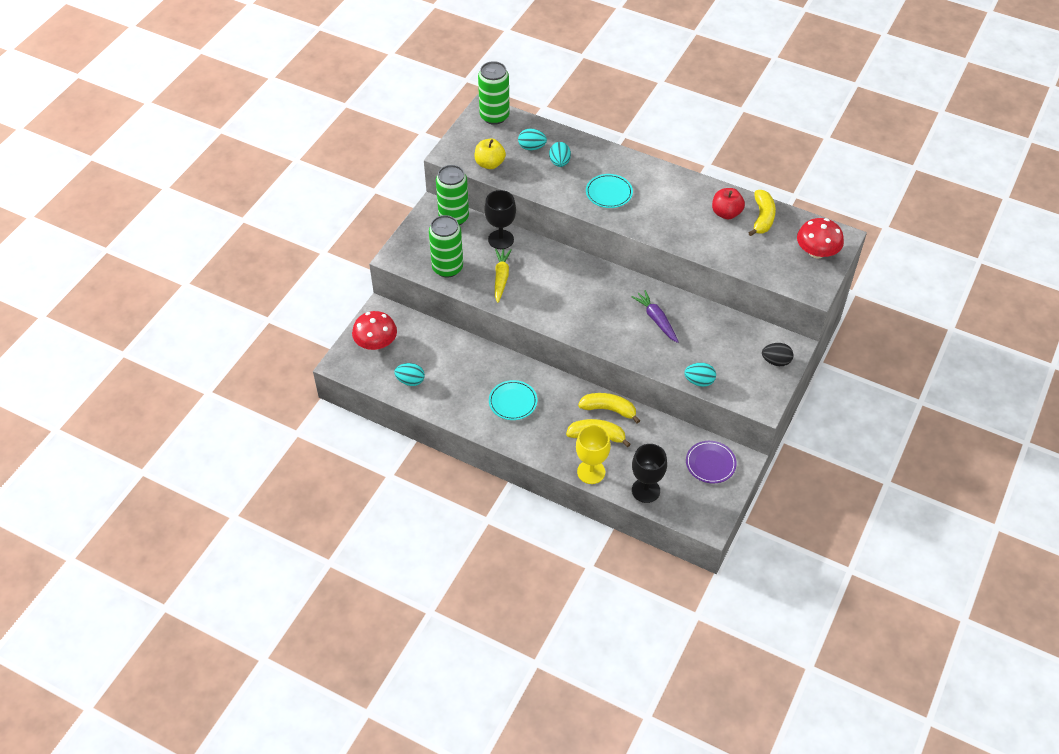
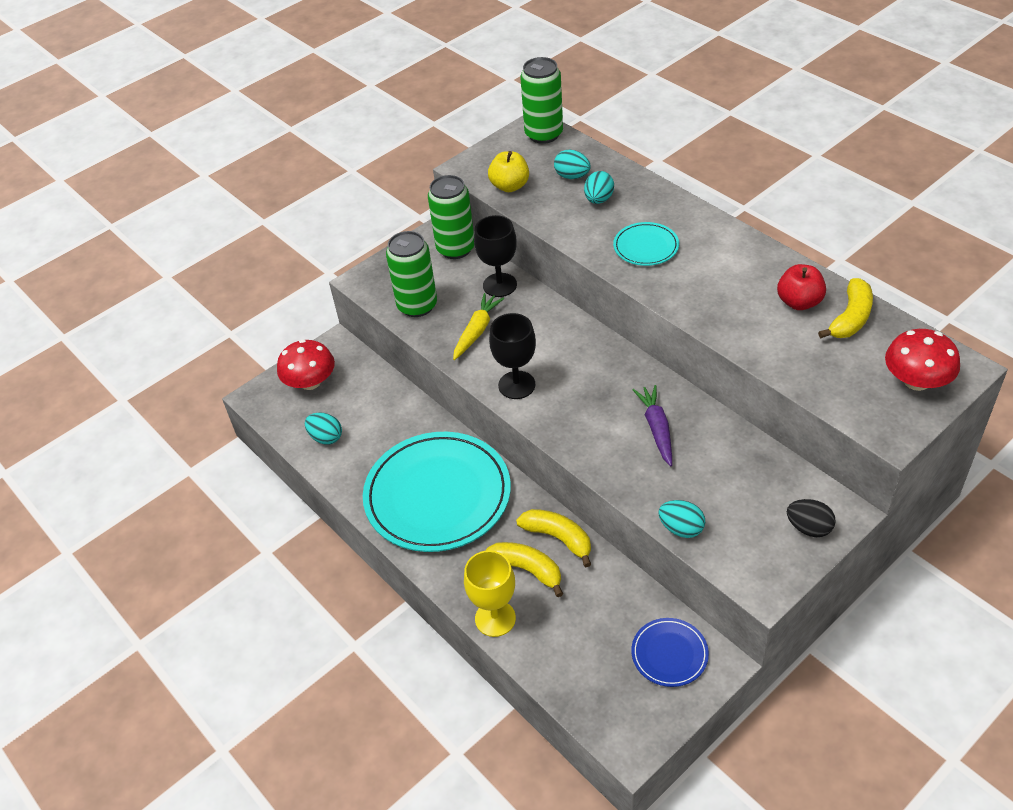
camera: 25 degrees right, 5 degrees down
(513, 402) = (437, 495): turquoise plate -> turquoise plate, size x2.20
(645, 490) = (559, 667): black goblet -> black goblet (516, 385)
(710, 463) = (669, 654): purple plate -> blue plate

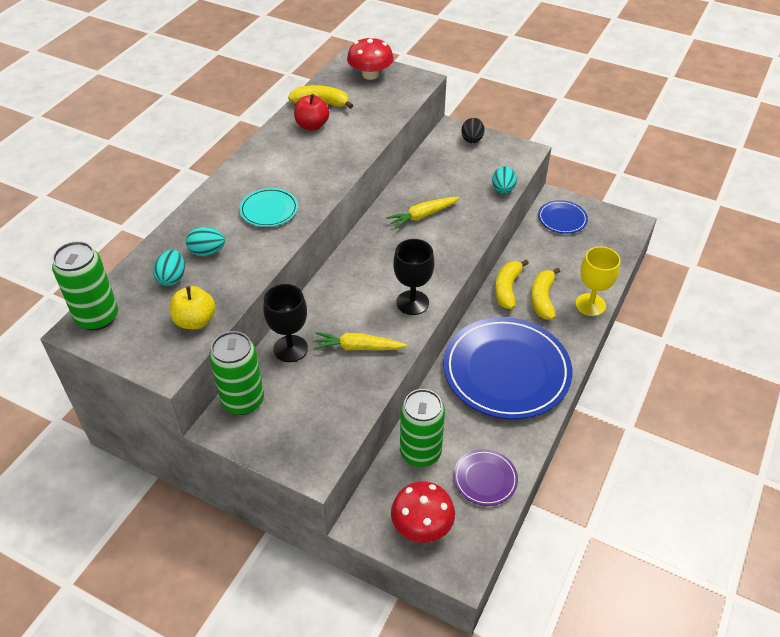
camera: 115 degrees left, 0 degrees up
(326, 437) = (485, 479): turquoise egg -> purple plate
(417, 305) = (338, 405): green can -> green can (420, 452)
(437, 495) = (506, 371): turquoise plate -> blue plate
(656, 429) = (422, 216): purple carrot -> yellow carrot

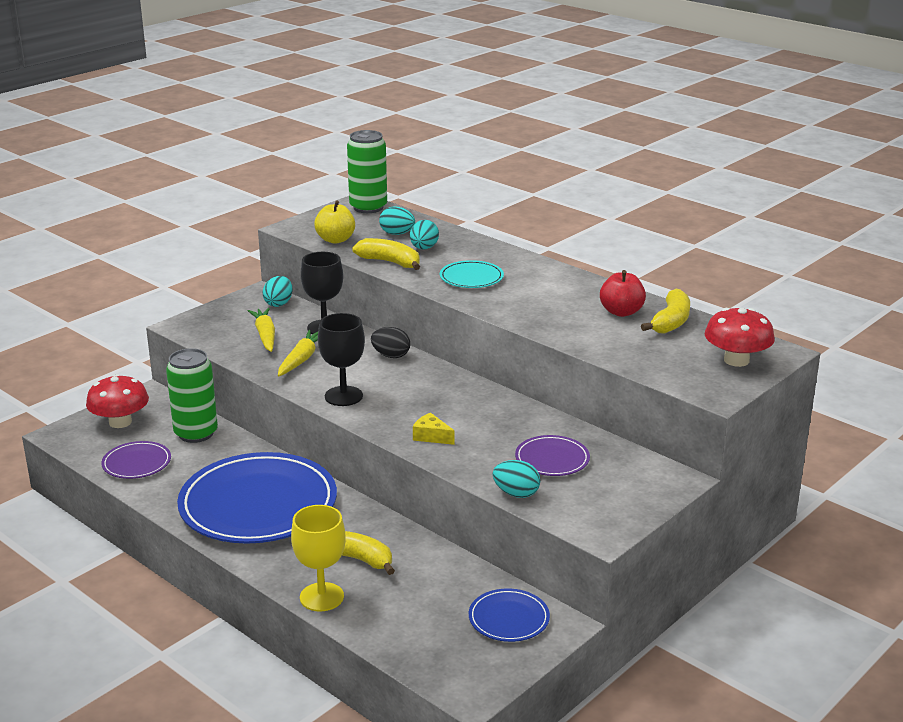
camera: 105 degrees right, 20 degrees down
(243, 401) = (278, 303): green can -> turquoise egg
(422, 216) = (487, 424): yellow carrot -> yellow carrot (265, 335)
(451, 240) = (431, 436): none -> yellow cheese
(454, 180) = (552, 459): none -> purple plate
(472, 140) = (644, 490): black egg -> black egg (391, 355)
(507, 289) = (388, 534): yellow banana -> yellow banana (390, 262)

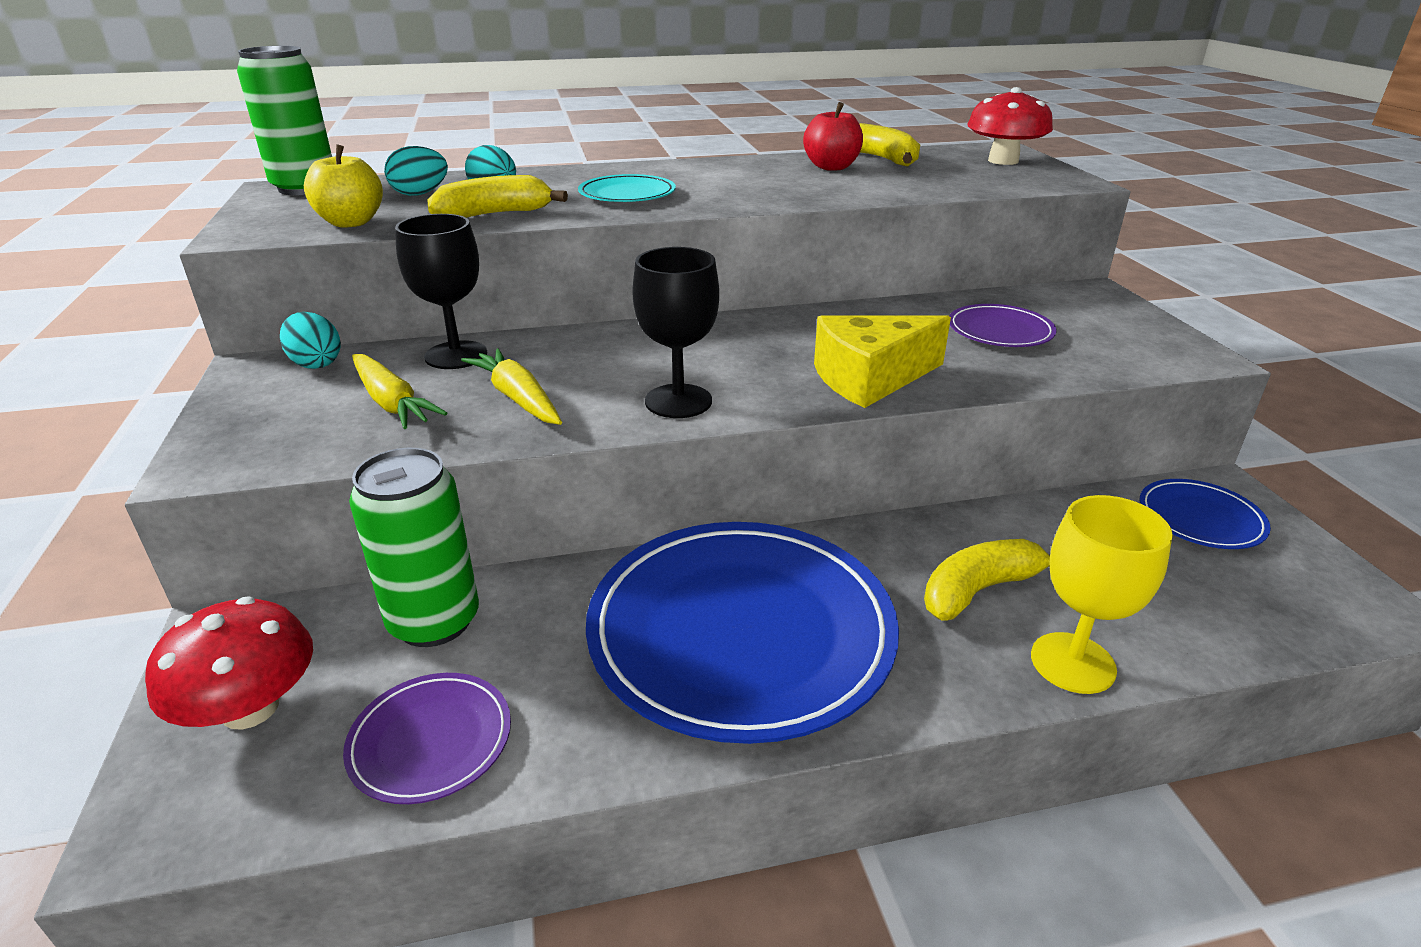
camera: 55 degrees left, 5 degrees up
(265, 335) = (392, 403): yellow carrot -> yellow carrot turned 150 degrees counterclockwise
(391, 355) = (613, 338): black egg -> none
(431, 436) = (870, 378): yellow cheese -> yellow cheese, size x1.99
(516, 493) = (1071, 372): turquoise egg -> none

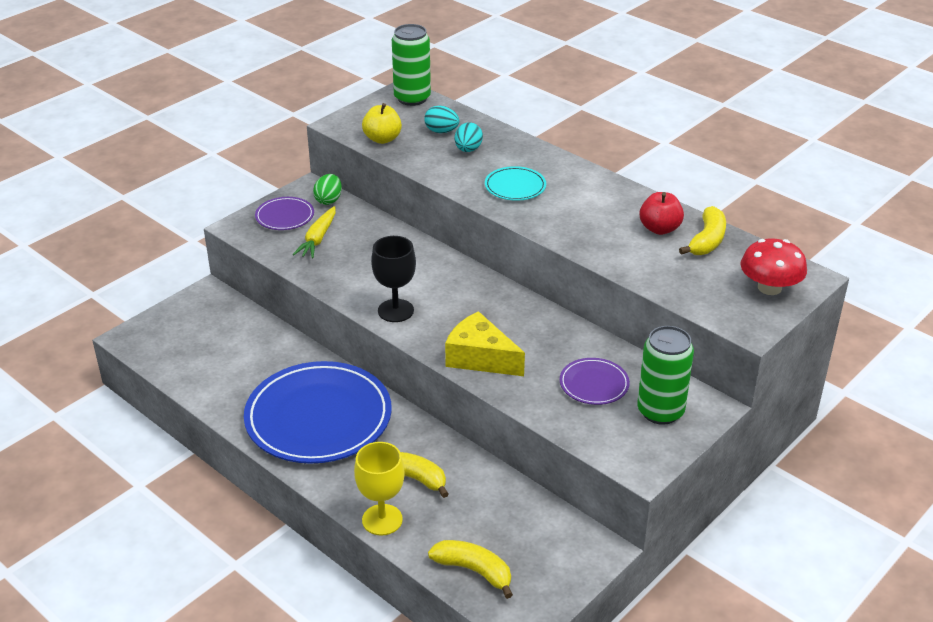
camera: 55 degrees right, 5 degrees up
(250, 708) = (183, 324): red mushroom -> none
(316, 363) = (328, 200): turquoise egg -> green egg
(430, 741) = (202, 371): purple plate -> purple plate (285, 216)
(434, 621) = (255, 337): green can -> green can (660, 411)
(456, 355) = (374, 230): black goblet -> none
(493, 215) = (436, 167): yellow banana -> yellow banana (474, 571)
(518, 398) = (354, 267): yellow carrot -> none
(1200, 518) = (554, 543): blue plate -> none

